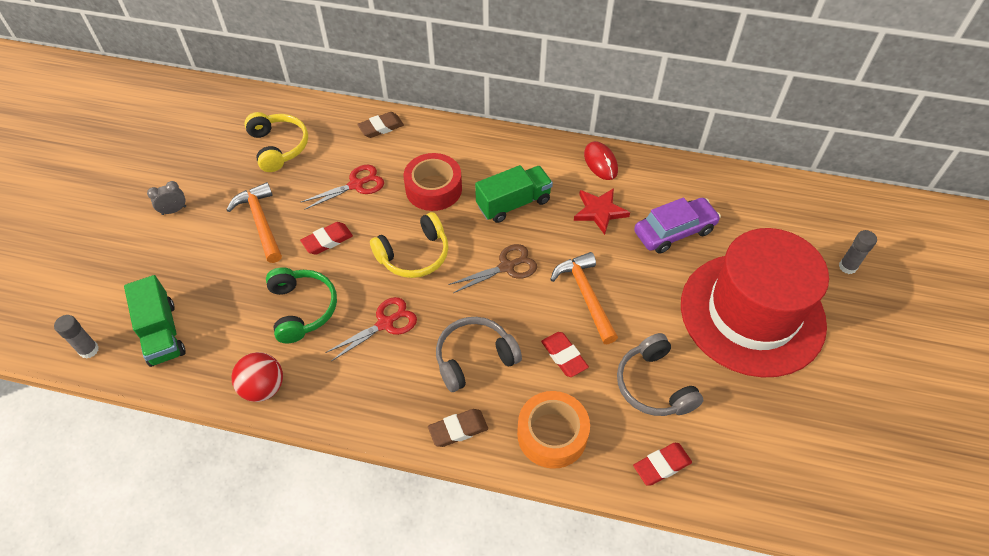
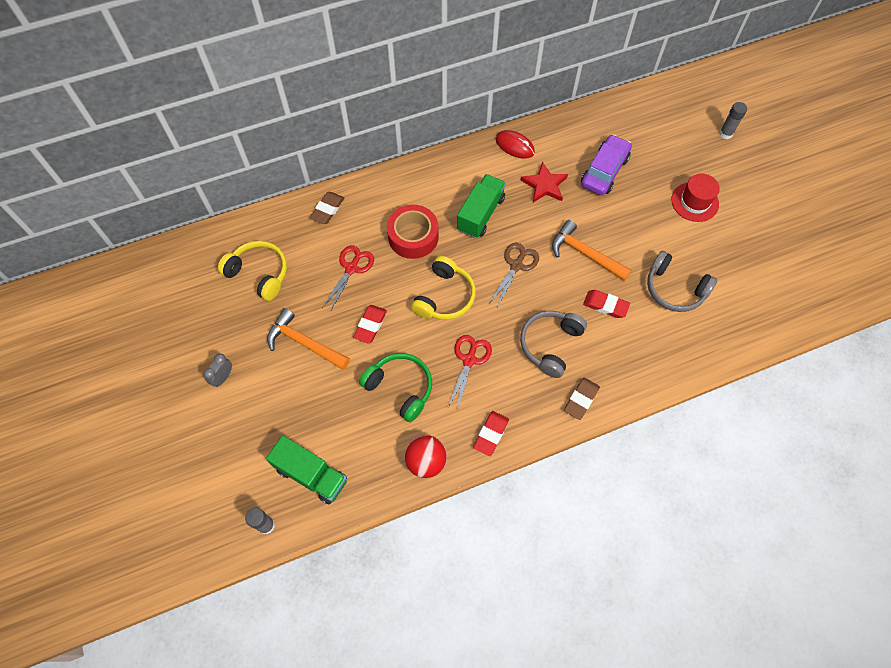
camera: 35 degrees left, 10 degrees up
(552, 434) = (640, 362): orange tape -> none
(661, 465) = (718, 338): red eraser -> red eraser (491, 434)
(752, 313) = (694, 202): red hat -> red hat, size x0.42

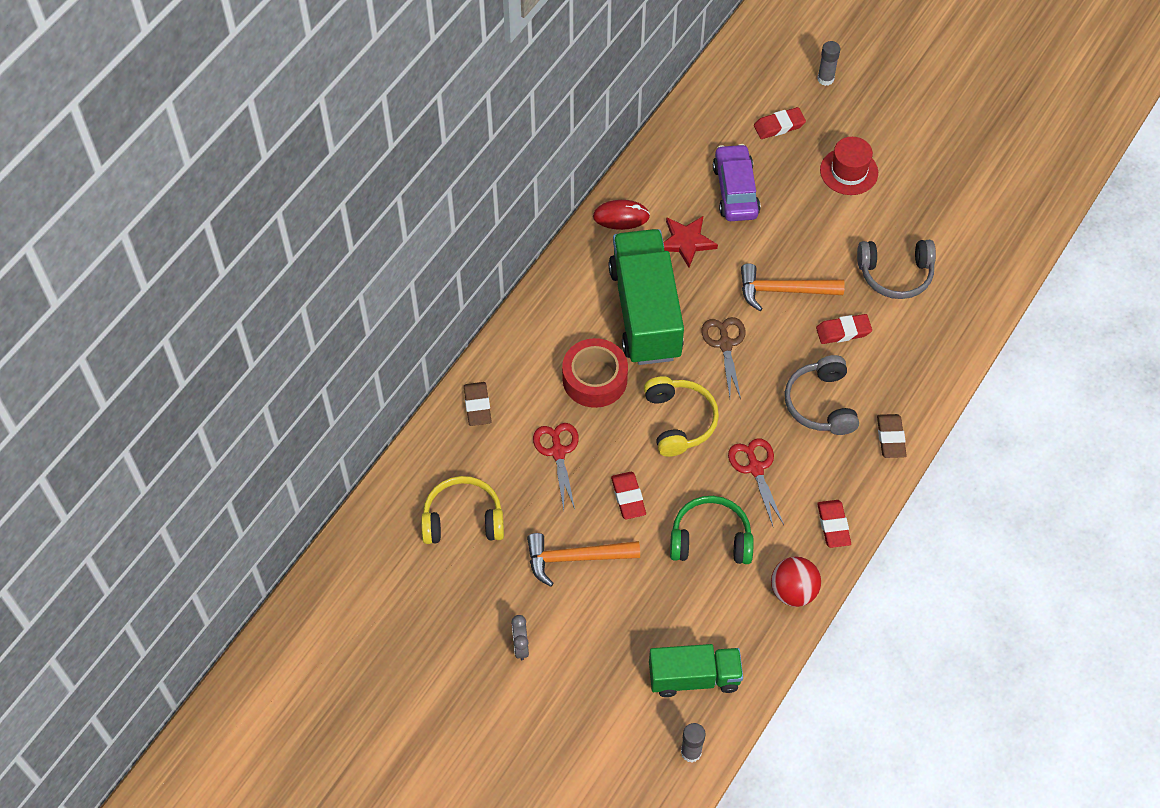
camera: 35 degrees left, 5 degrees down
(480, 214) = (645, 312): green truck -> green truck, size x1.66
(668, 146) = (779, 126): none -> red eraser

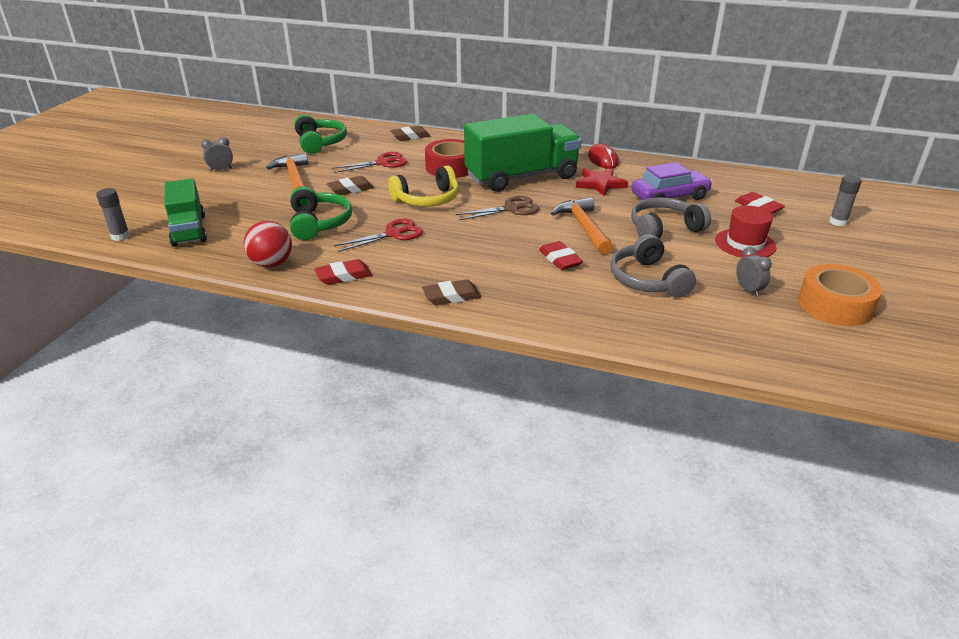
camera: 75 degrees right, 25 degrees down
(463, 519) = (320, 142): yellow headphones -> green headphones
(628, 497) = (350, 189): red eraser -> brown eraser
(821, 403) = (473, 256): grey headphones -> grey headphones (664, 229)
(927, 206) = (748, 290): none -> grey clock
(962, 158) = (835, 305): none -> orange tape

